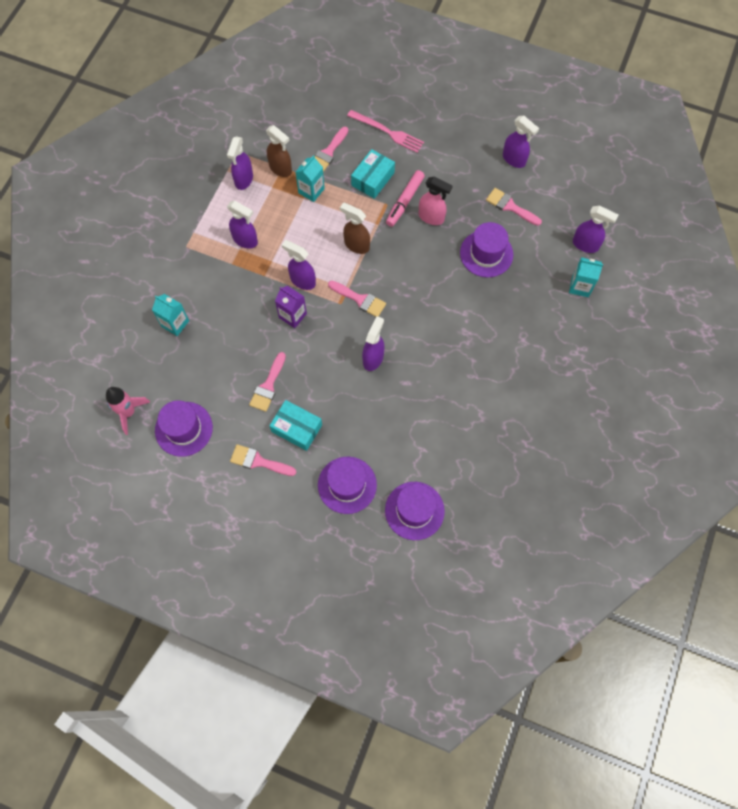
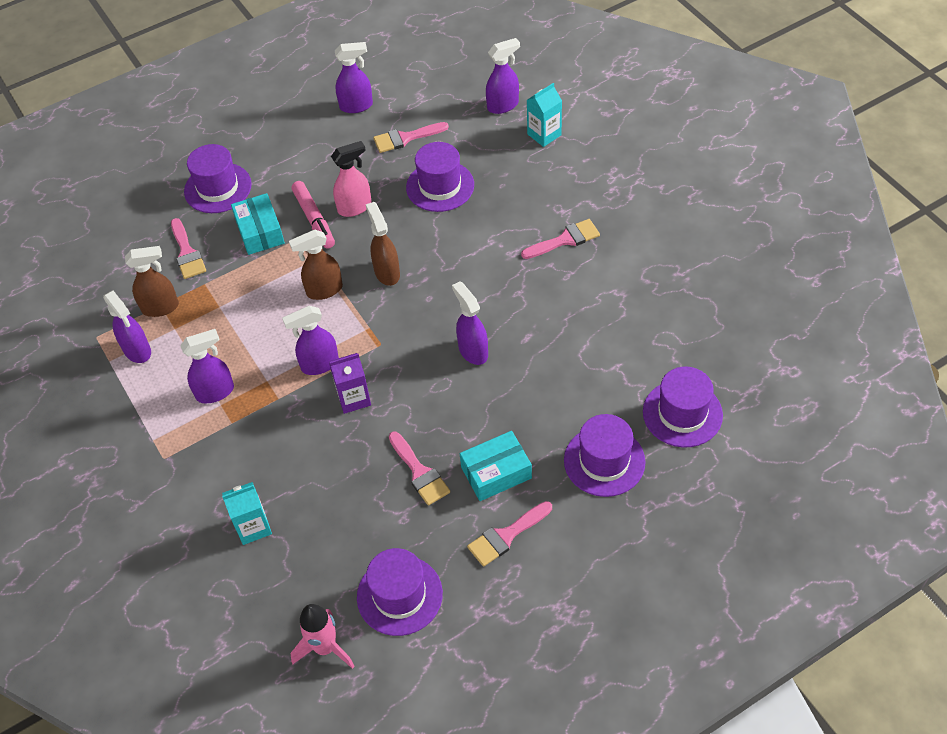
camera: 50 degrees left, 15 degrees down
(311, 191) = (217, 294): turquoise carton -> none
(360, 299) = (392, 323): pink brush -> pink brush (565, 240)
(387, 132) = (218, 188): pink fork -> purple hat
(395, 270) = (387, 272): none -> brown spray bottle

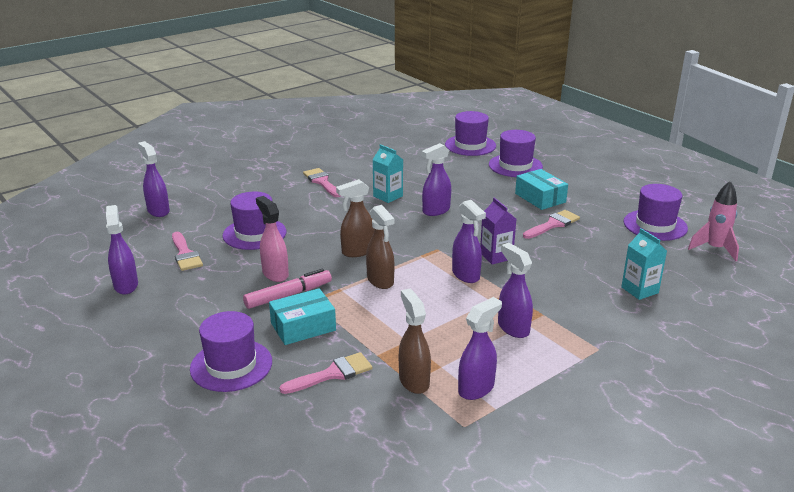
camera: 100 degrees left, 25 degrees down
(506, 536) = (587, 193): pink brush -> none
(544, 134) = (202, 193): turquoise carton -> turquoise carton (388, 196)

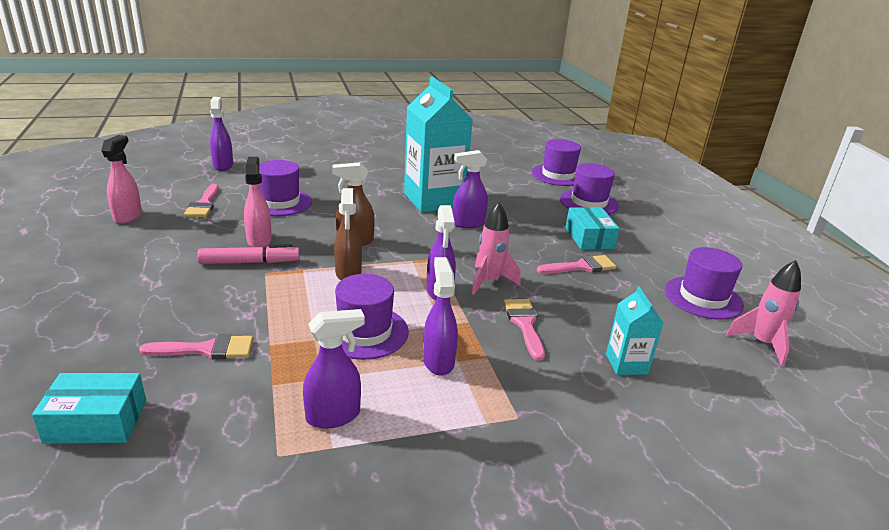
camera: 20 degrees right, 0 degrees up
(126, 285) = (128, 216): purple spray bottle -> pink spray bottle
(231, 365) = (128, 311): purple hat -> purple hat (364, 332)
(303, 327) = (230, 295): turquoise box -> turquoise box (96, 421)
(322, 182) = (385, 174): pink brush -> pink brush (524, 324)
(388, 196) = (433, 200): turquoise carton -> turquoise carton, size x2.12
(414, 381) = (277, 384): brown spray bottle -> none
(496, 256) = (489, 281): purple carton -> pink rocket

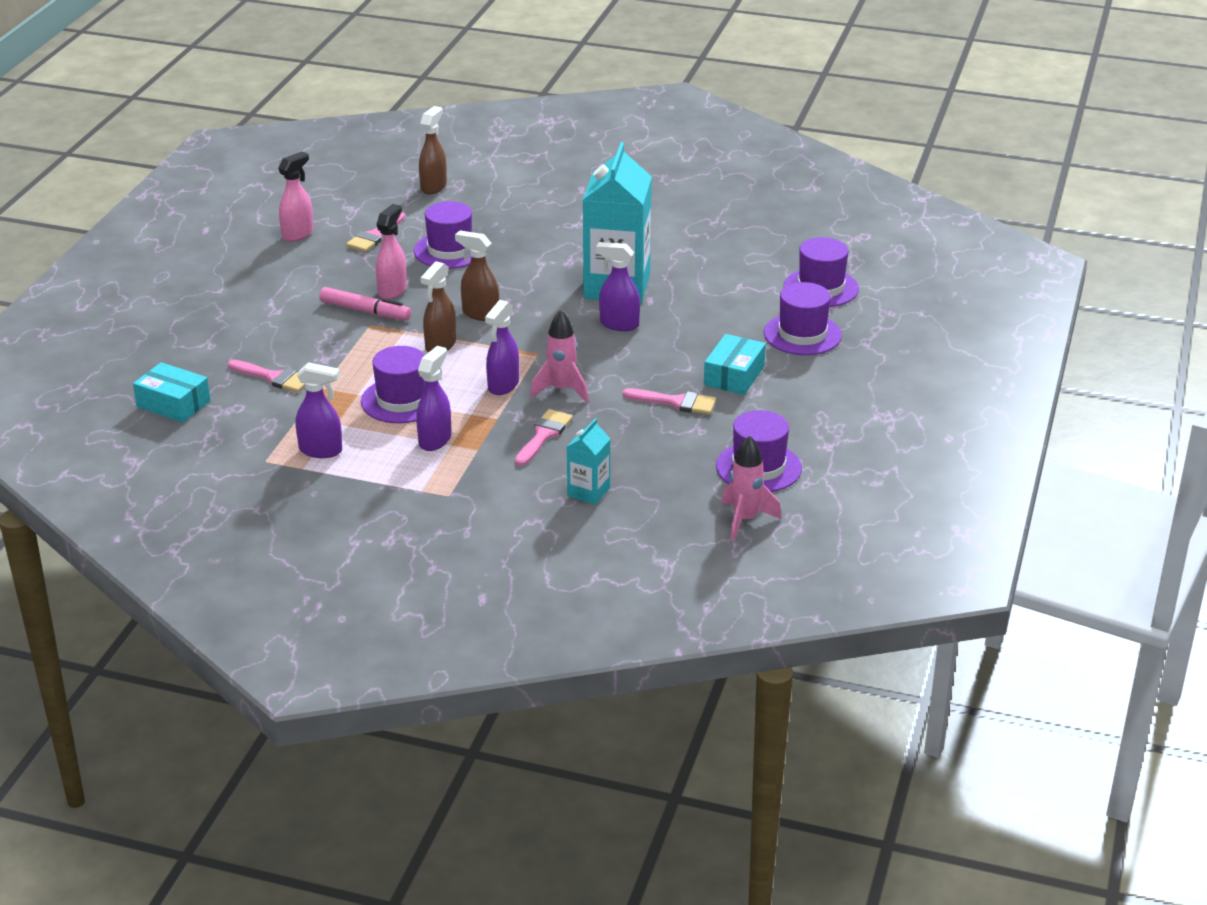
camera: 35 degrees right, 5 degrees up
(223, 165) = (434, 187): purple spray bottle -> brown spray bottle

